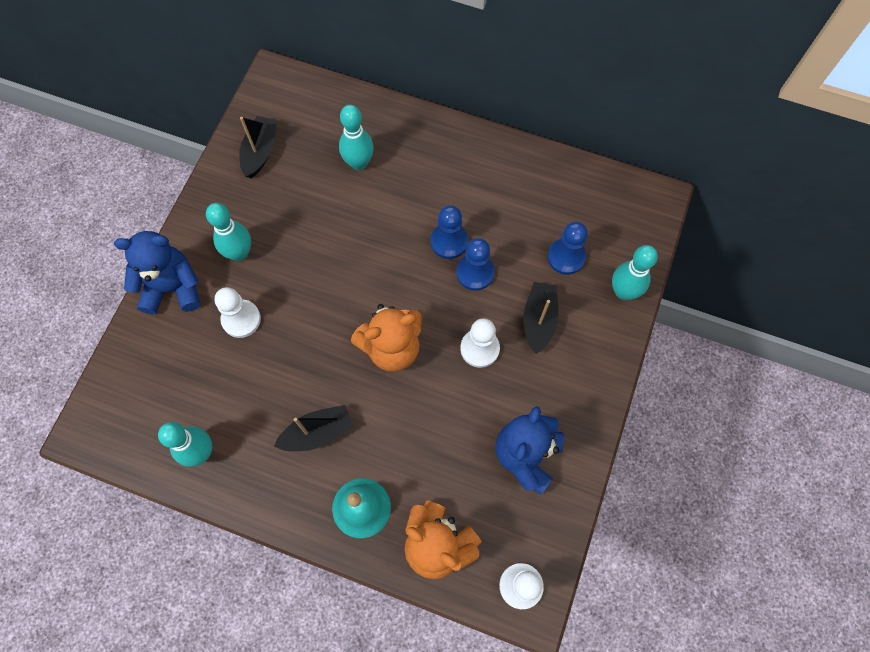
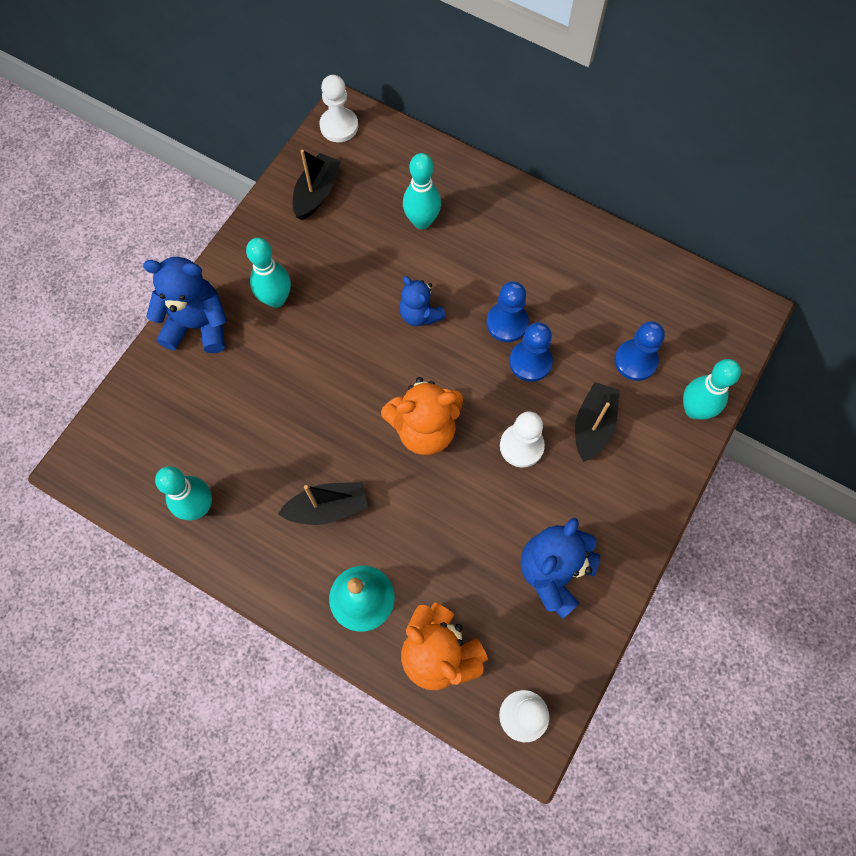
camera: 10 degrees right, 0 degrees up
(241, 319) = (265, 371): white pawn -> white pawn (339, 126)
(371, 246) = (420, 314): none -> blue teddy bear

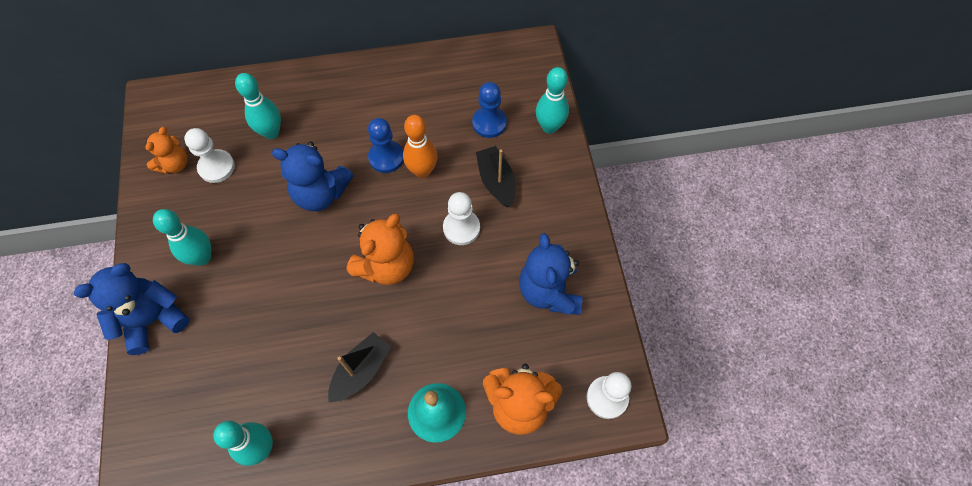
camera: 40 degrees left, 5 degrees down
(317, 193) = (175, 164): black boat -> orange teddy bear
(339, 126) = (155, 109): white pawn -> white pawn (216, 167)
(420, 314) = (321, 193): blue teddy bear -> blue teddy bear, size x1.60
(530, 362) = (422, 171): blue pawn -> orange bowling pin

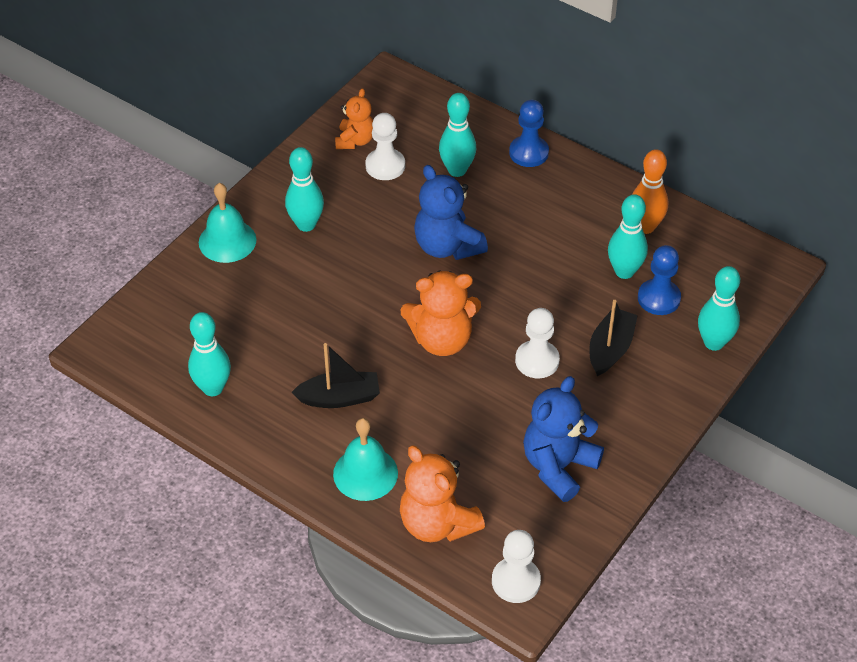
camera: 45 degrees right, 15 degrees down
(153, 319) = (227, 241): blue teddy bear -> turquoise bell
(175, 164) = (355, 141): orange teddy bear -> orange teddy bear turned 60 degrees counterclockwise
(386, 157) = (533, 259): blue pawn -> blue pawn (528, 153)
(422, 171) = (553, 292): orange bowling pin -> orange bowling pin (645, 227)
(451, 121) = (624, 271): none -> turquoise bowling pin

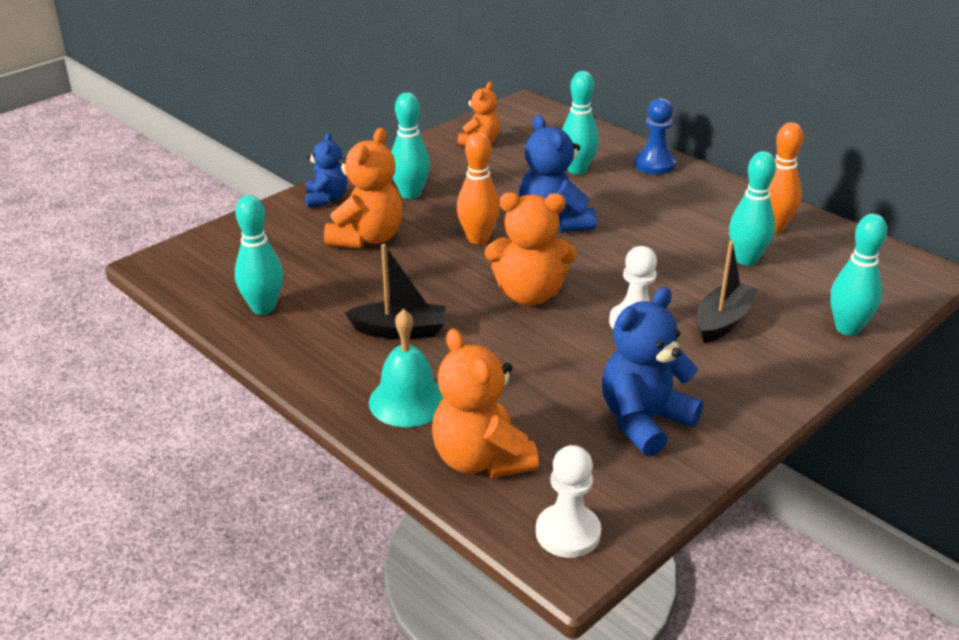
camera: 10 degrees right, 15 degrees down
(227, 241) = (326, 198): turquoise bell -> blue teddy bear
(280, 289) = (367, 238): none -> orange teddy bear
(382, 276) = (478, 238): none -> orange bowling pin
(385, 166) = (504, 161): white pawn -> none
(658, 298) = (784, 285): blue pawn -> none

